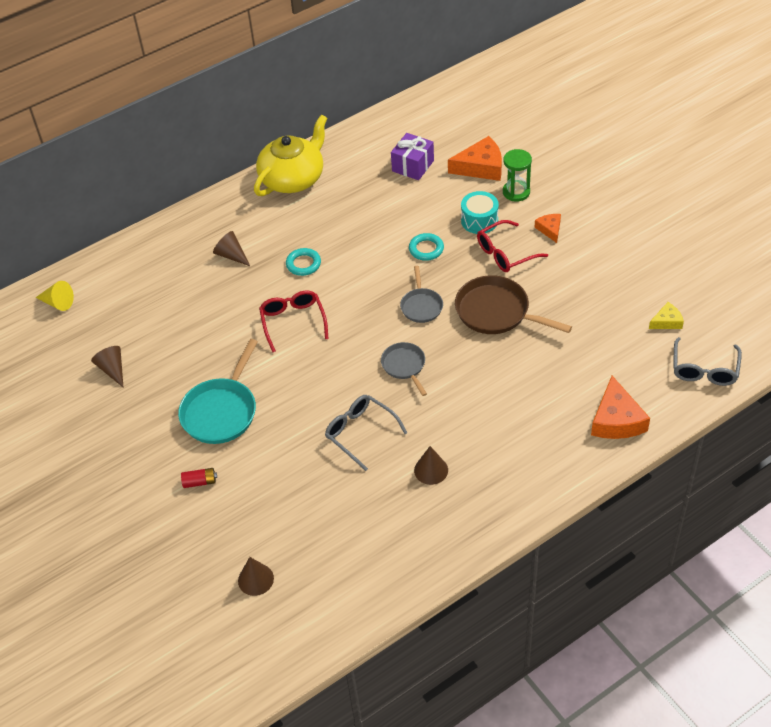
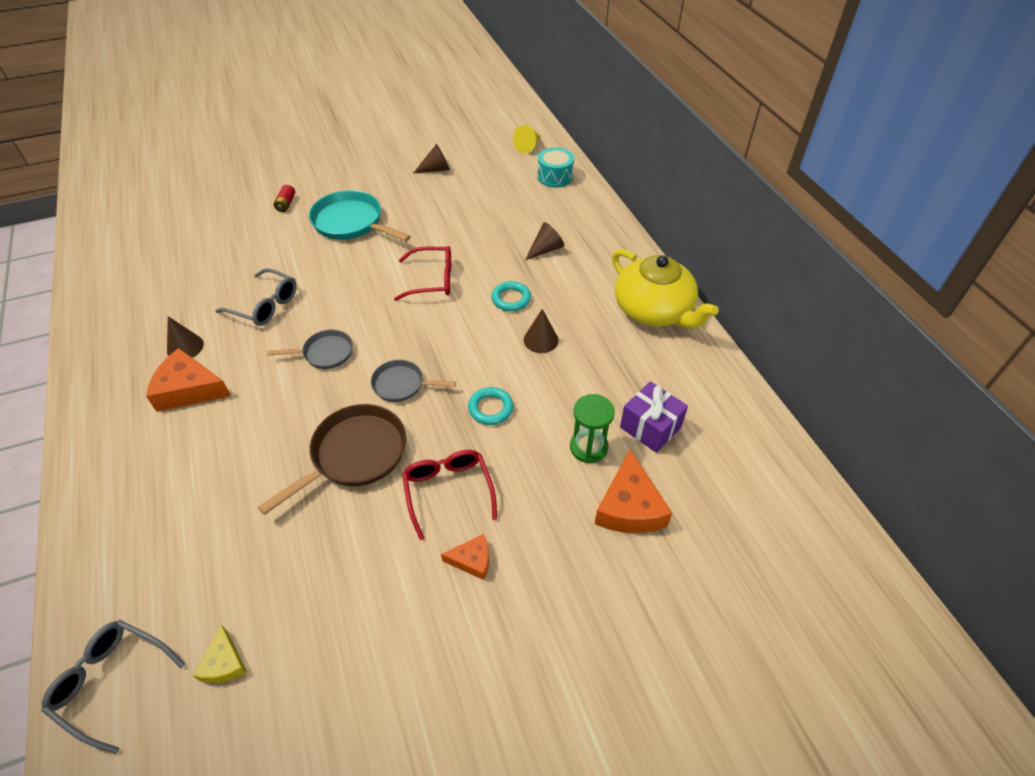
camera: 100 degrees right, 0 degrees up
(255, 579) = (171, 223): brown cone -> brown cone (541, 340)
(360, 433) = (265, 305): grey glasses -> grey glasses turned 60 degrees clockwise
(479, 220) = (521, 477): turquoise drum -> turquoise drum (555, 177)
(516, 192) = (564, 538): green hourglass -> green hourglass (588, 447)
(616, 420) = (118, 535): orange cheese -> orange cheese (188, 389)

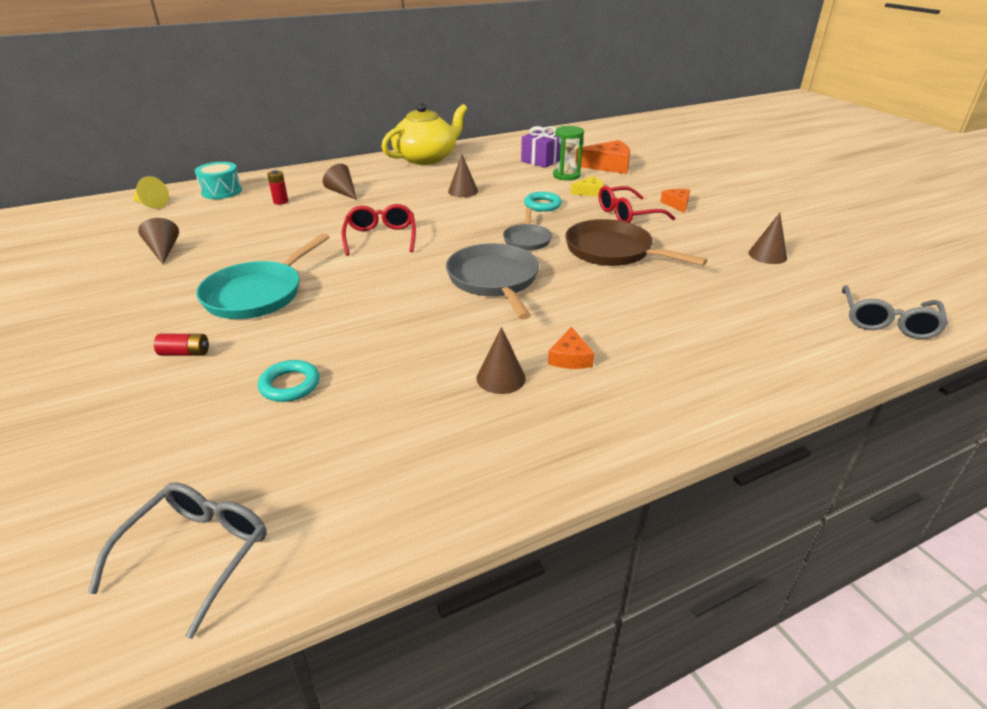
camera: 95 degrees left, 15 degrees down
(188, 389) = (570, 358): orange cheese -> orange cheese, size x0.55
(224, 663) = (824, 277): yellow cheese -> yellow cheese (589, 192)
(265, 305) = (418, 331): grey glasses -> grey glasses (197, 554)
(297, 619) = (767, 255): none -> brown cone
(325, 353) = (494, 280): grey pan -> grey pan, size x1.70
(511, 299) = (411, 203): turquoise ring -> turquoise ring (290, 385)
(525, 213) = (280, 202): none -> red battery

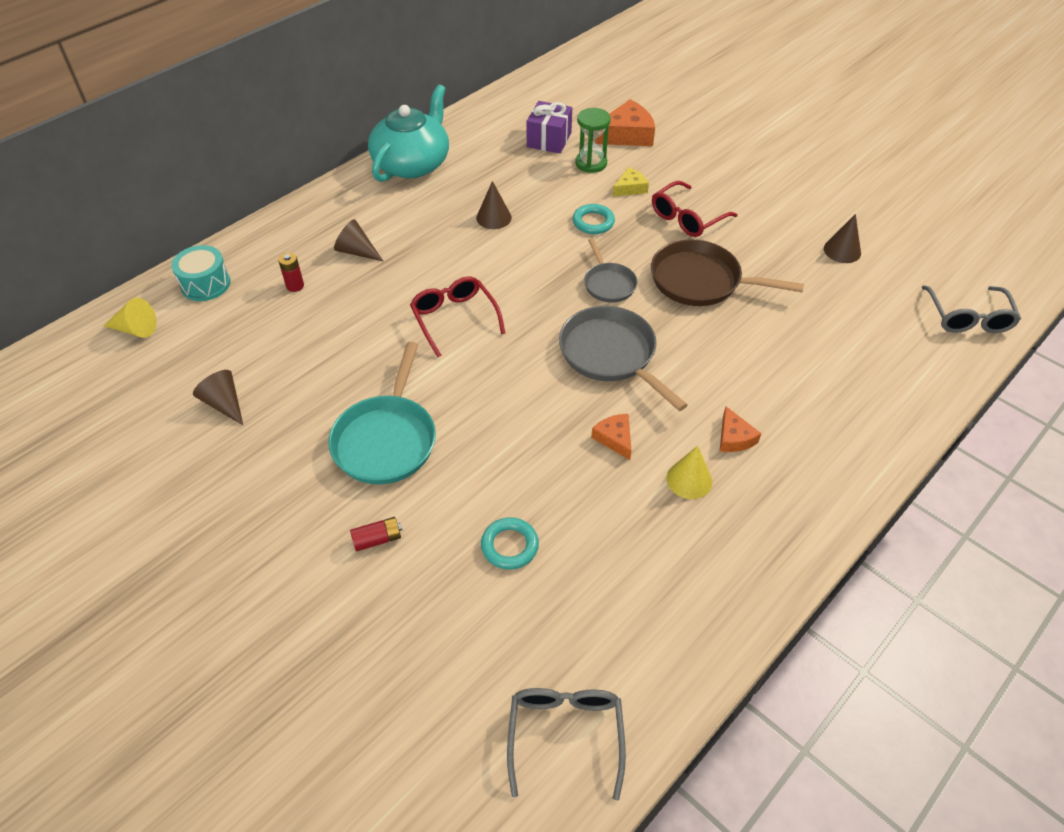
camera: 20 degrees left, 15 degrees up
(426, 158) = (412, 164): yellow teapot -> turquoise teapot
(501, 378) = (689, 480): brown cone -> yellow cone
(677, 204) = (727, 189): orange cheese -> orange cheese (615, 438)

